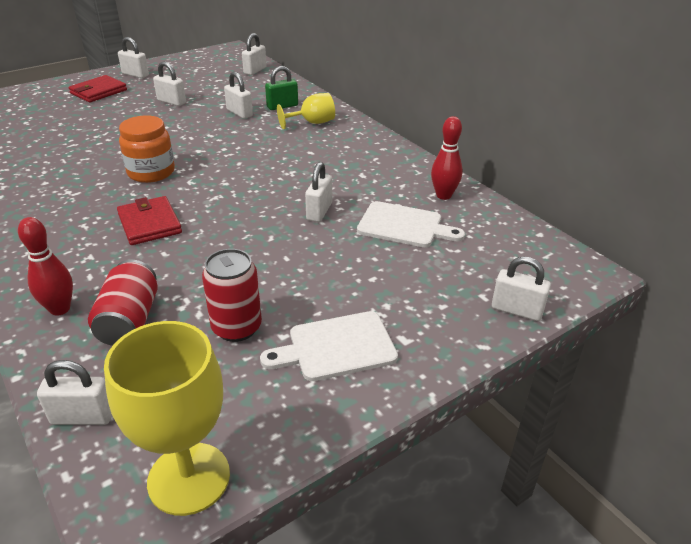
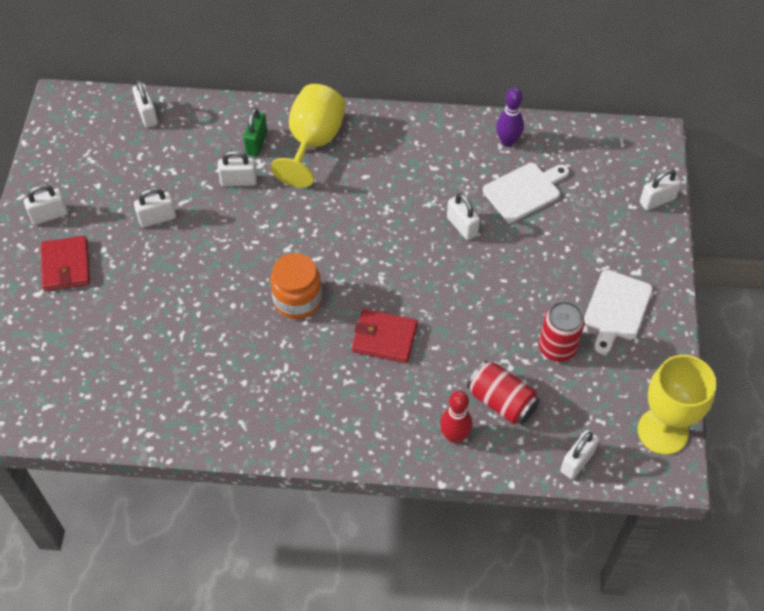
camera: 50 degrees left, 20 degrees up
(312, 123) = (313, 142): yellow goblet -> yellow goblet, size x1.65
(443, 195) = (507, 141): red bowling pin -> purple bowling pin

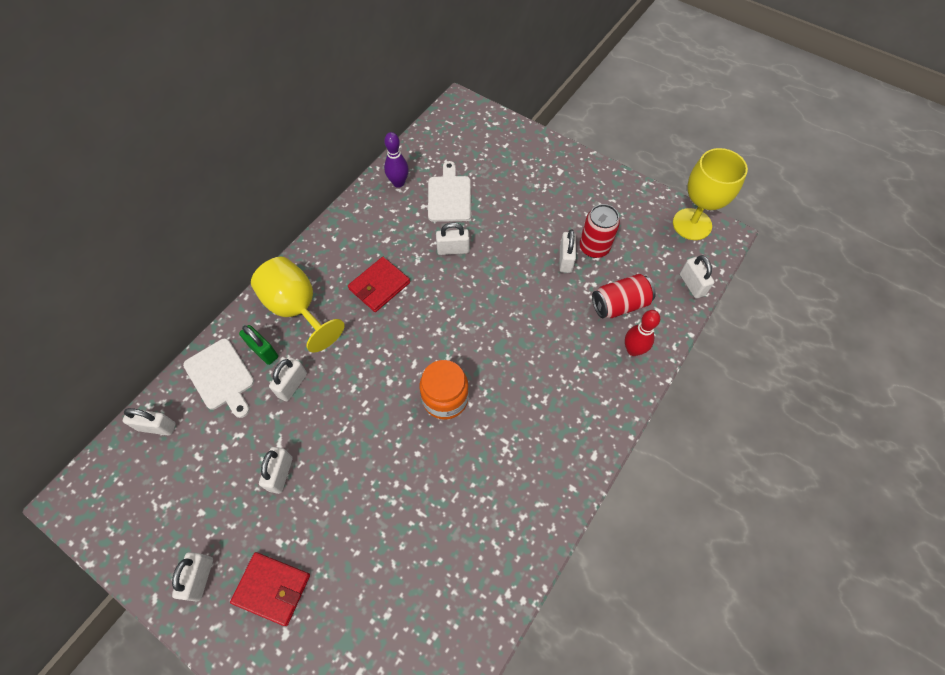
camera: 60 degrees left, 5 degrees up
(384, 338) = (520, 353): red wallet -> red wallet (379, 286)
(616, 308) = (582, 197): white cutting board -> white cutting board (221, 376)
(657, 200) = (510, 130): white padlock -> white padlock (565, 260)

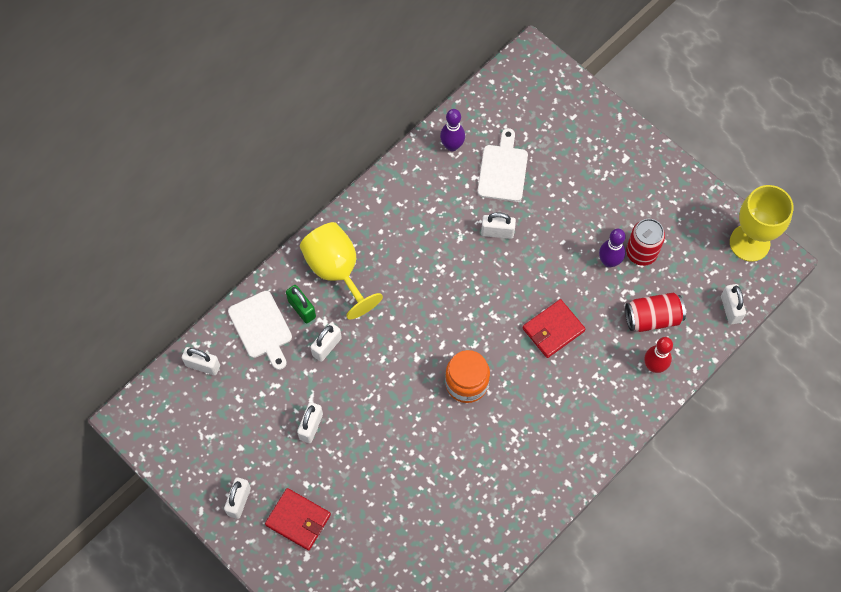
camera: 10 degrees right, 5 degrees up
(379, 286) = (418, 260): red wallet -> red wallet (553, 329)
(565, 260) = (609, 261): white padlock -> purple bowling pin

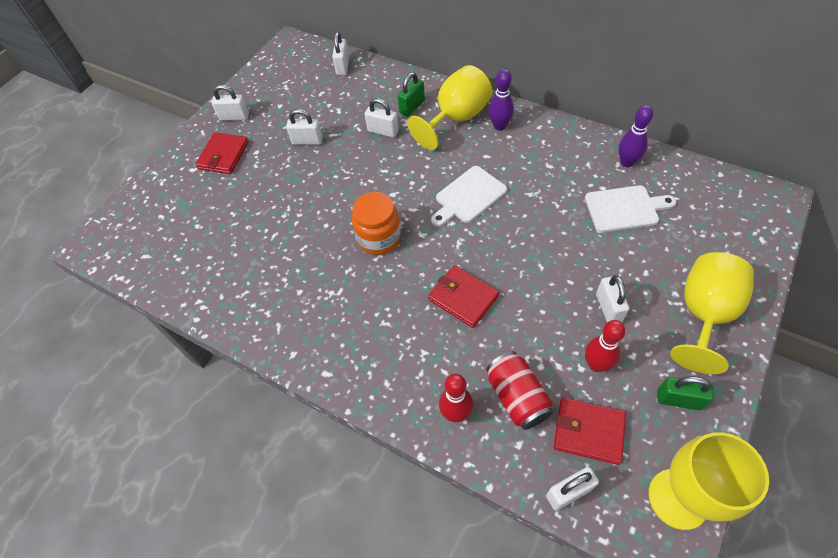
camera: 80 degrees right, 10 degrees down
(261, 327) = (386, 88): white cutting board -> white cutting board (468, 196)
(497, 232) = (552, 221): white padlock -> white padlock (608, 308)
(609, 261) = (568, 333): purple bowling pin -> purple bowling pin (499, 126)
(621, 161) = (703, 314): none -> yellow goblet
(641, 253) = (596, 365): red can -> red bowling pin
(683, 210) = (678, 400): none -> green padlock
(691, 279) = (588, 431): none -> red wallet

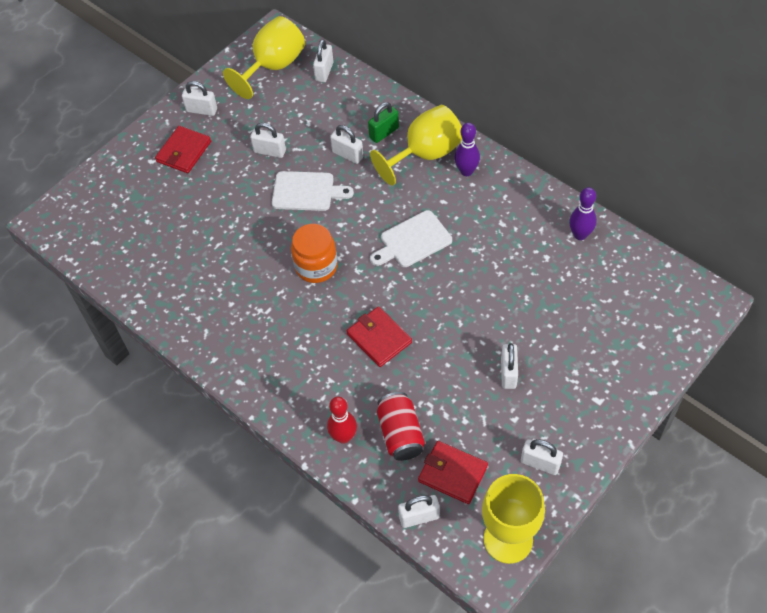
camera: 10 degrees right, 0 degrees up
(596, 365) = (479, 420): red bowling pin -> none
(624, 208) = (559, 282): white cutting board -> white cutting board (306, 191)
(678, 400) = (540, 463): green padlock -> white padlock
(703, 314) = (593, 395): yellow goblet -> yellow goblet (273, 67)

